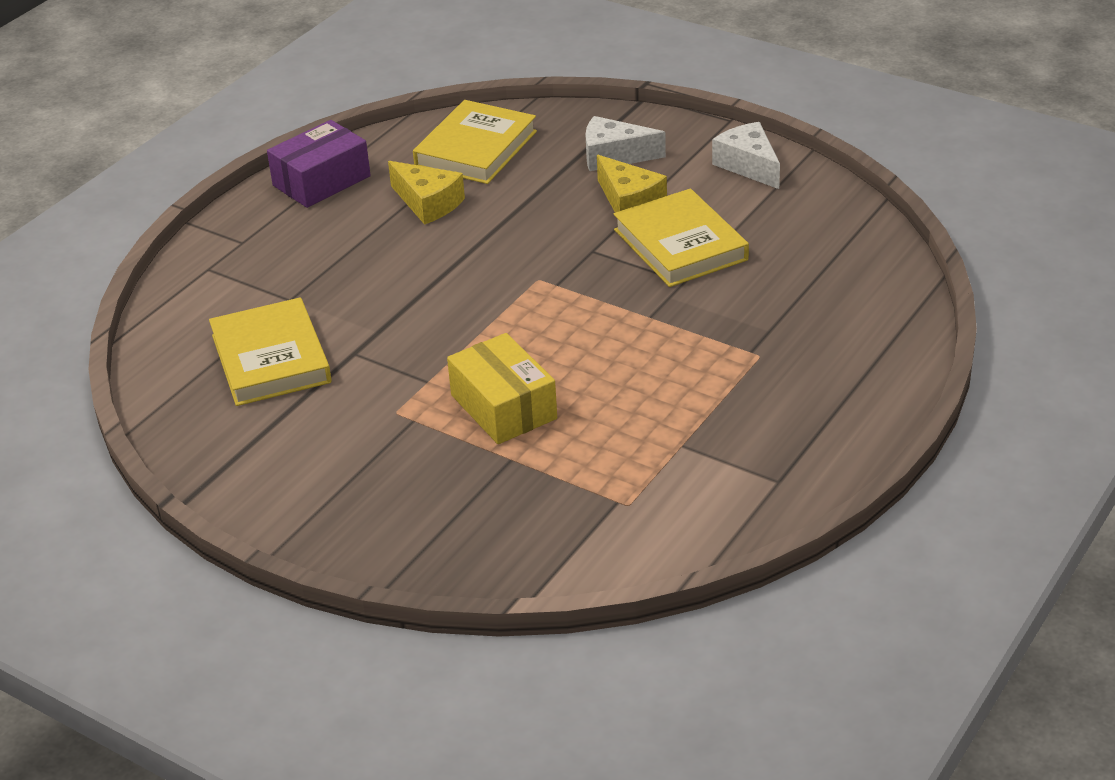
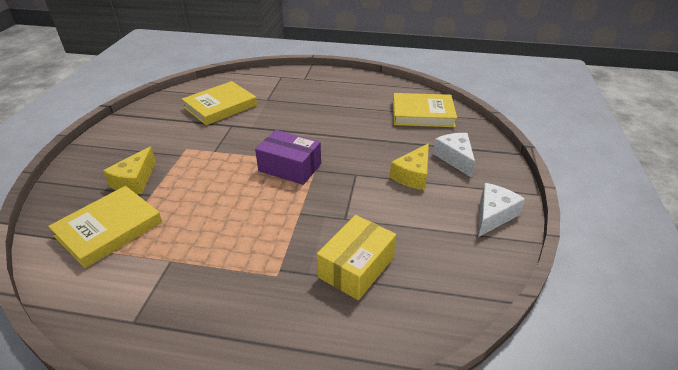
camera: 65 degrees right, 0 degrees up
(321, 181) = (362, 83): purple box -> purple box (290, 167)
(428, 203) = (364, 113): yellow cheese -> yellow cheese (135, 181)
(503, 407) = (196, 180): yellow box -> yellow box (356, 267)
(680, 245) = (382, 207): yellow book -> yellow book (109, 229)

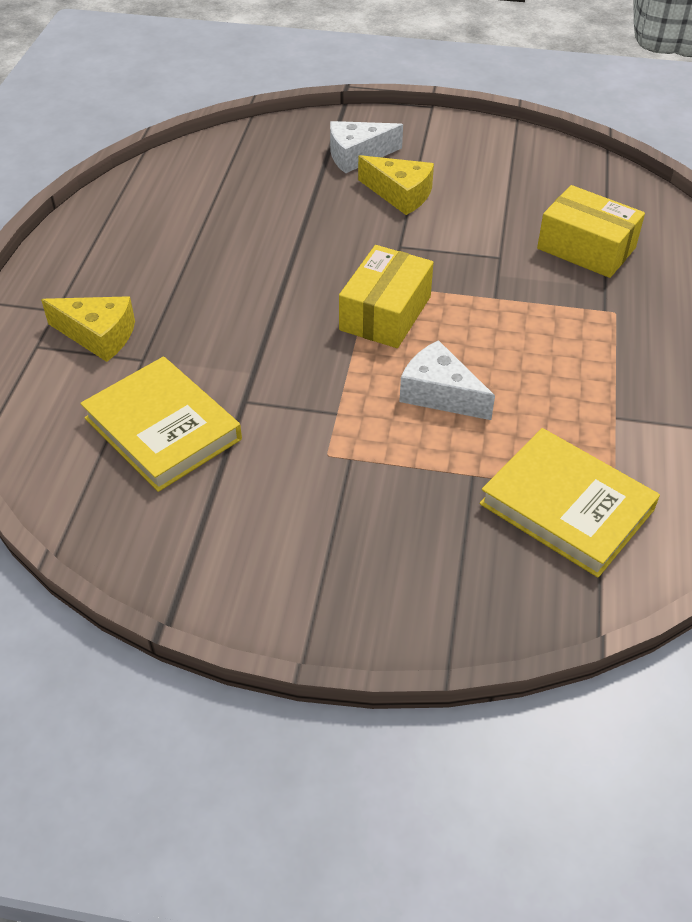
camera: 90 degrees left, 10 degrees up
(135, 181) = (435, 508): yellow cheese -> yellow cheese (98, 336)
(290, 167) = (385, 313): purple box -> yellow box
(422, 114) = (228, 172): yellow book -> none
(493, 215) = (476, 142): white cheese -> white cheese (439, 394)

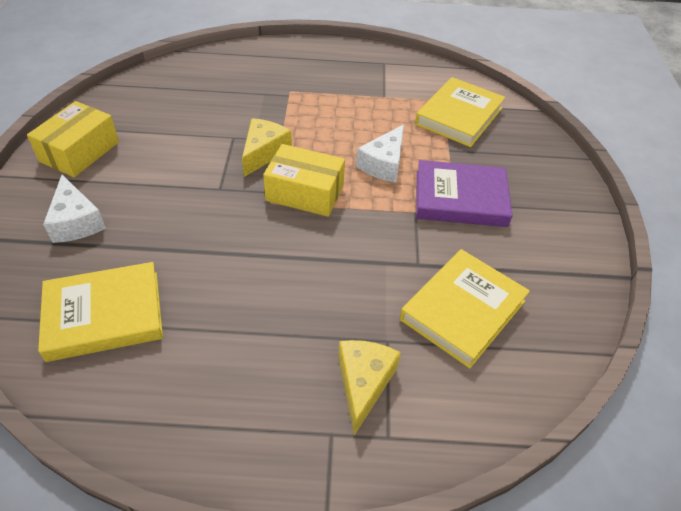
camera: 100 degrees left, 0 degrees up
(232, 180) = (104, 315): none -> yellow book
(358, 466) = (460, 198): none -> purple book
(400, 194) = (145, 191): yellow cheese -> yellow cheese (264, 152)
(586, 248) = (223, 99): yellow box -> yellow box (80, 152)

